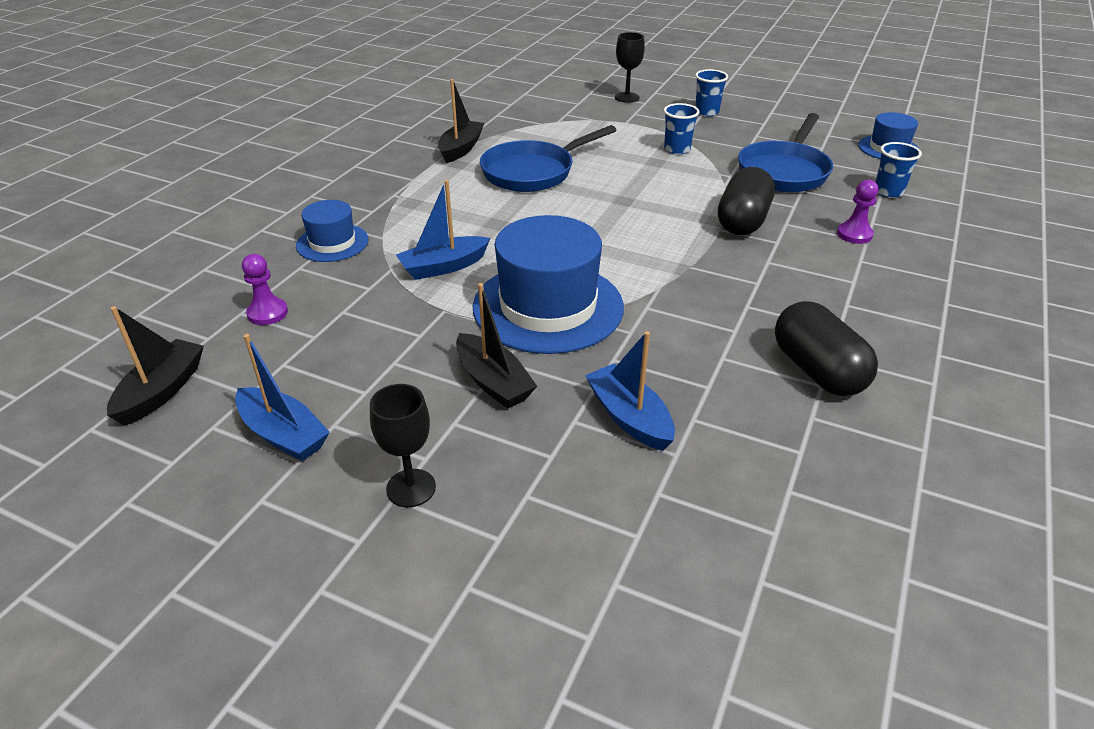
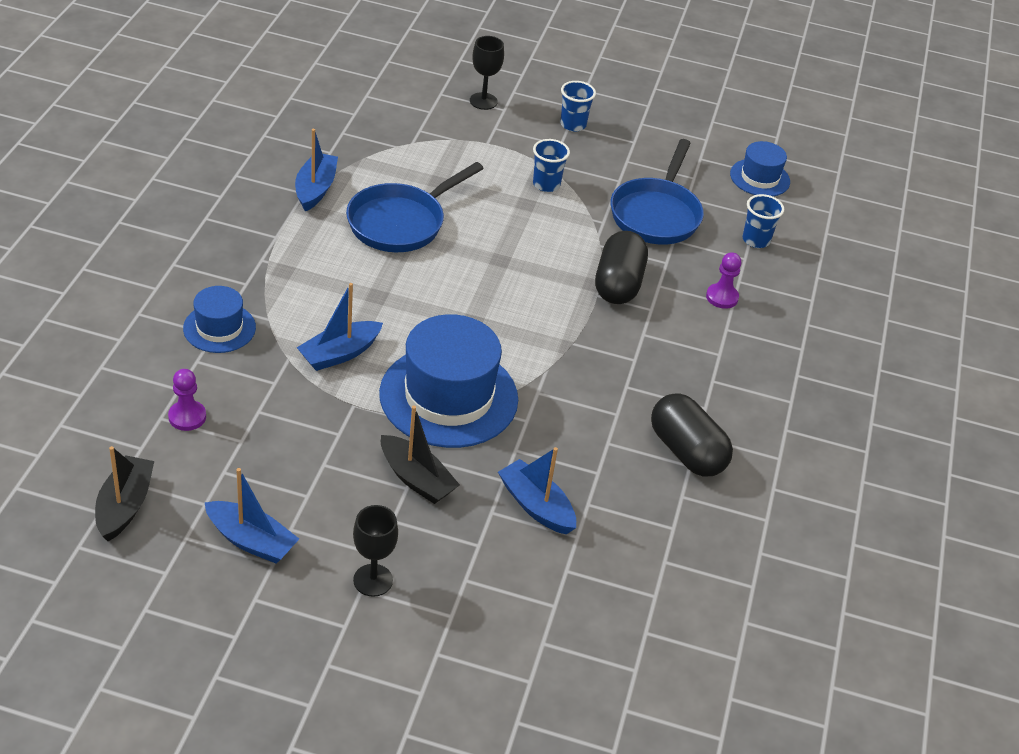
camera: 15 degrees left, 5 degrees up
(461, 149) = (315, 189): black boat -> blue boat

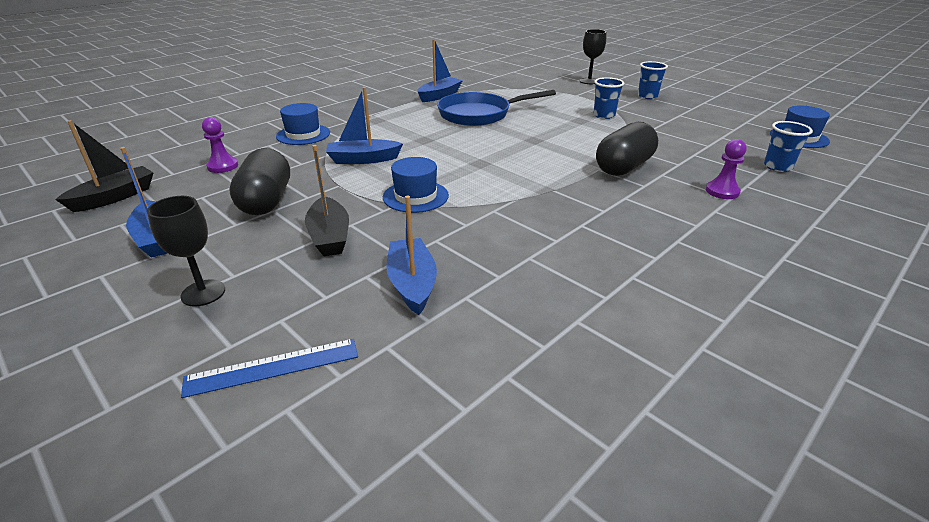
camera: 35 degrees right, 10 degrees down
(448, 396) = (415, 196): blue hat -> blue hat, size x0.53
(502, 618) = (273, 367): none -> blue ruler
(656, 214) = (687, 140): blue pan -> none
(686, 451) = (610, 285): black capsule -> black capsule (266, 201)

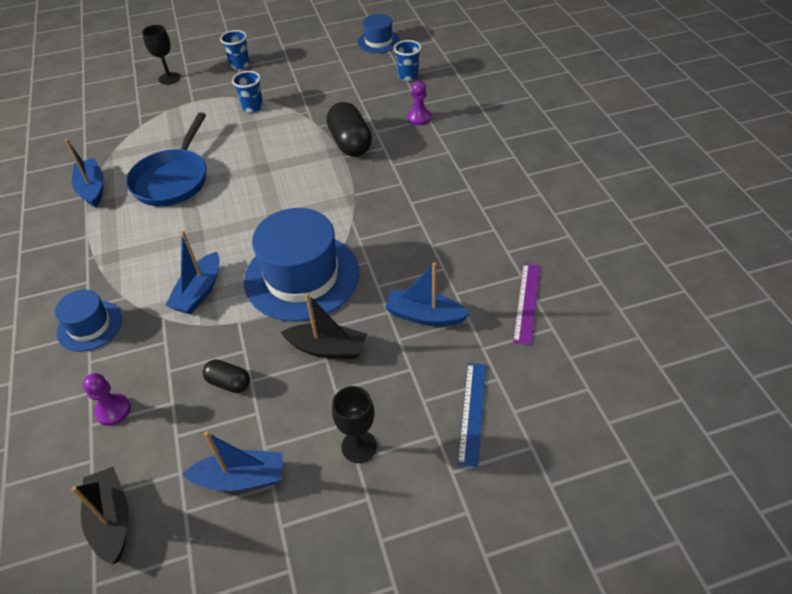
camera: 60 degrees left, 15 degrees up
(266, 201) = (229, 383): black capsule -> black capsule, size x0.54
(415, 196) = (302, 276): blue hat -> blue hat, size x1.90
(496, 366) = (527, 302): none -> purple ruler

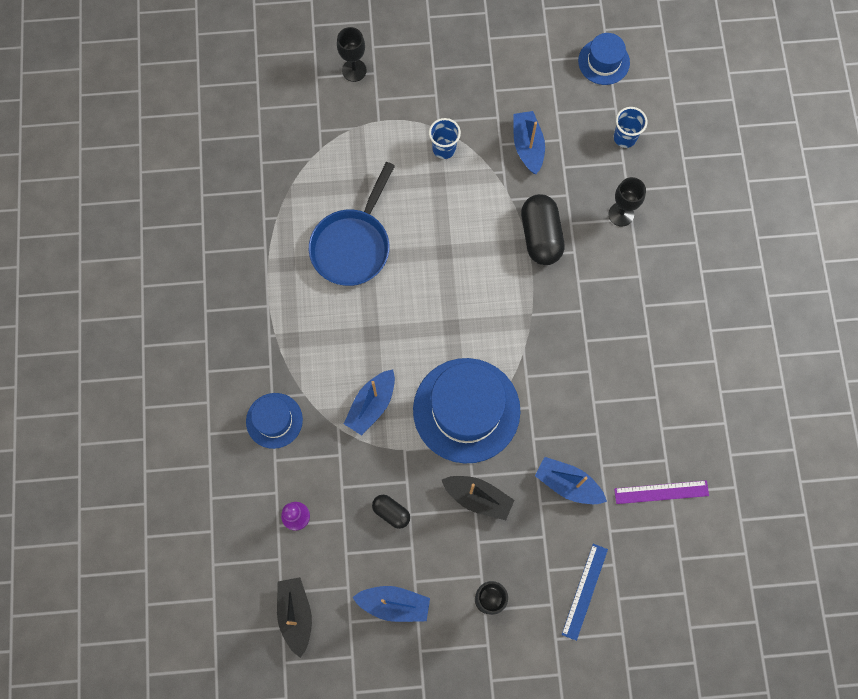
camera: 10 degrees right, 25 degrees up
(92, 189) = (271, 238): blue boat -> blue boat (527, 146)
(240, 65) = (436, 66): blue cup -> none
(419, 118) = (621, 214): purple pawn -> black goblet
(527, 302) = (661, 492): purple ruler -> purple ruler turned 60 degrees clockwise

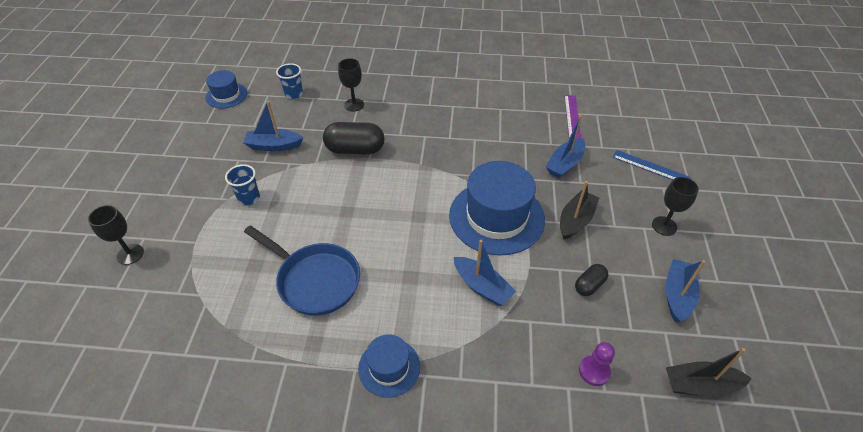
camera: 80 degrees left, 25 degrees down
(274, 420) = (487, 379): blue hat -> blue hat (389, 367)

